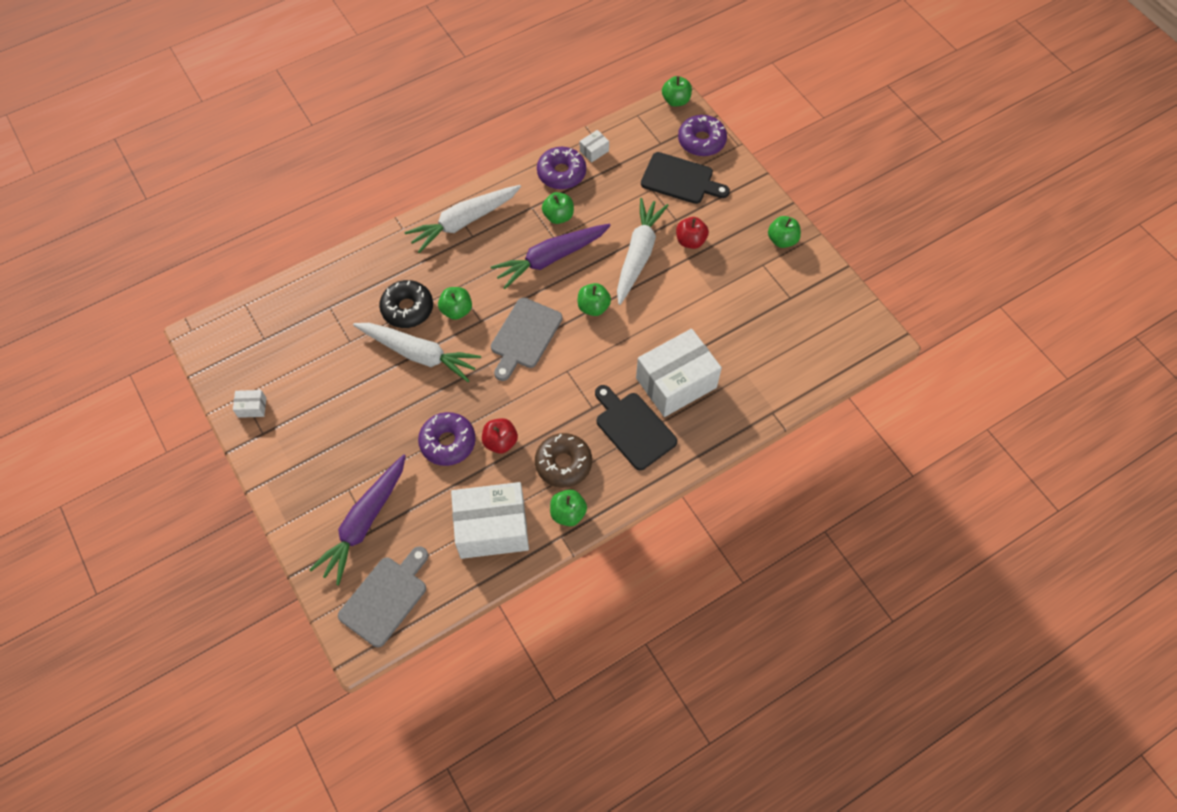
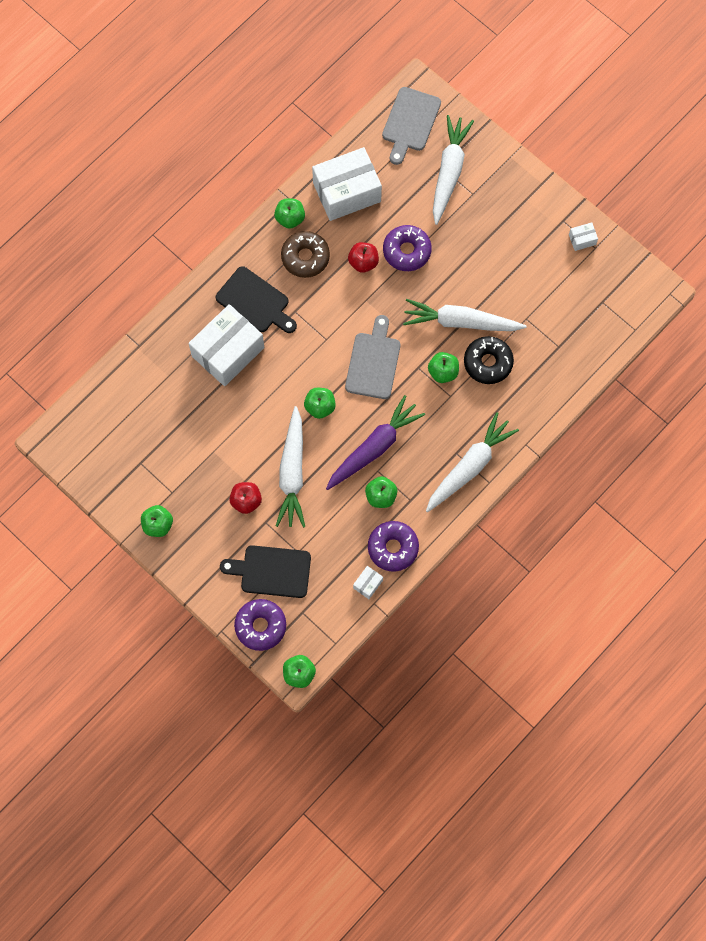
camera: 165 degrees right, 10 degrees up
(364, 522) = (449, 172): purple carrot -> white carrot

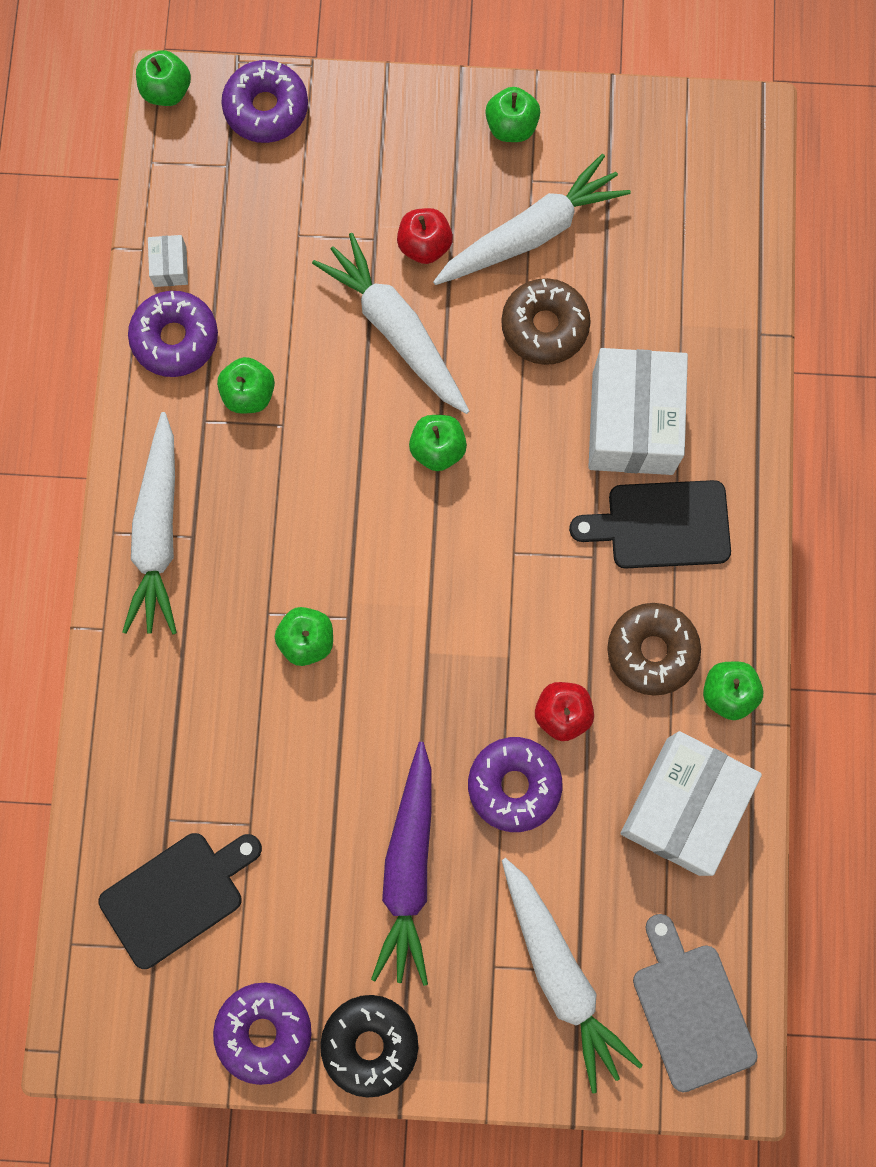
camera: 140 degrees right, 5 degrees up
(227, 422) = (544, 326): none -> brown donut
(271, 571) = (311, 184): black cutting board -> black cutting board (177, 895)
(373, 362) = (418, 573): grey cutting board -> none
(374, 447) = (314, 453): purple carrot -> purple carrot (408, 868)
(461, 322) = (343, 738): white carrot -> white carrot (531, 233)
(488, 362) = (253, 708): black donut -> black donut (370, 1043)
(582, 239) = (264, 1031): white box -> purple donut

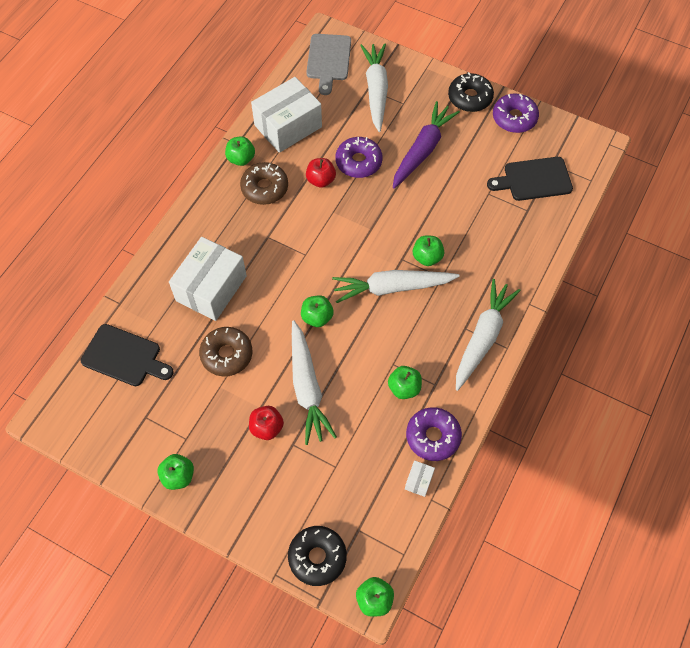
camera: 155 degrees left, 15 degrees down
(266, 108) = (317, 557): purple donut -> black donut
(531, 233) = (204, 408): white carrot -> white carrot (392, 288)
(661, 525) = (227, 237): black cutting board -> black cutting board (124, 356)

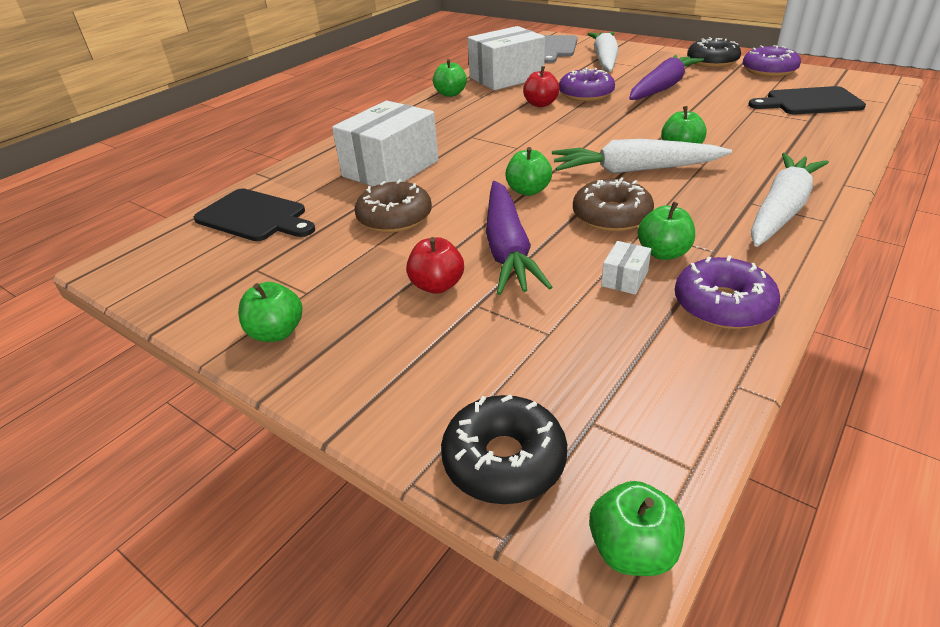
camera: 10 degrees right, 25 degrees down
(264, 188) = (473, 109): brown donut -> brown donut (611, 216)
(307, 387) = (507, 248): white carrot -> purple carrot
(419, 481) = (706, 358): white box -> white box (624, 279)

